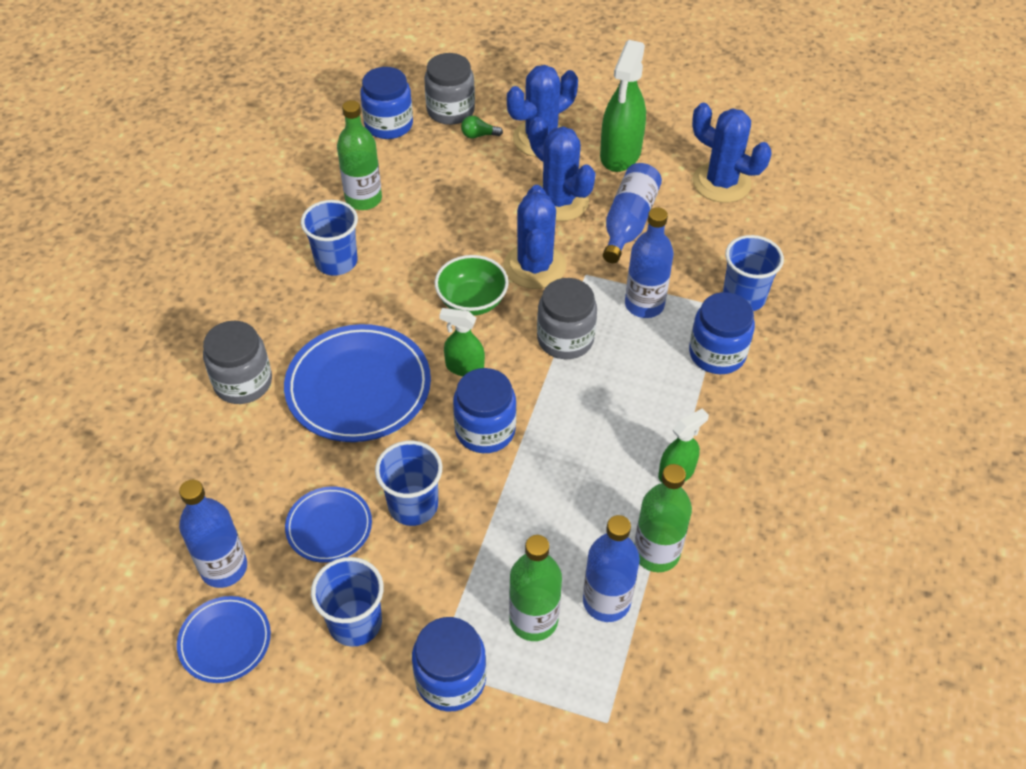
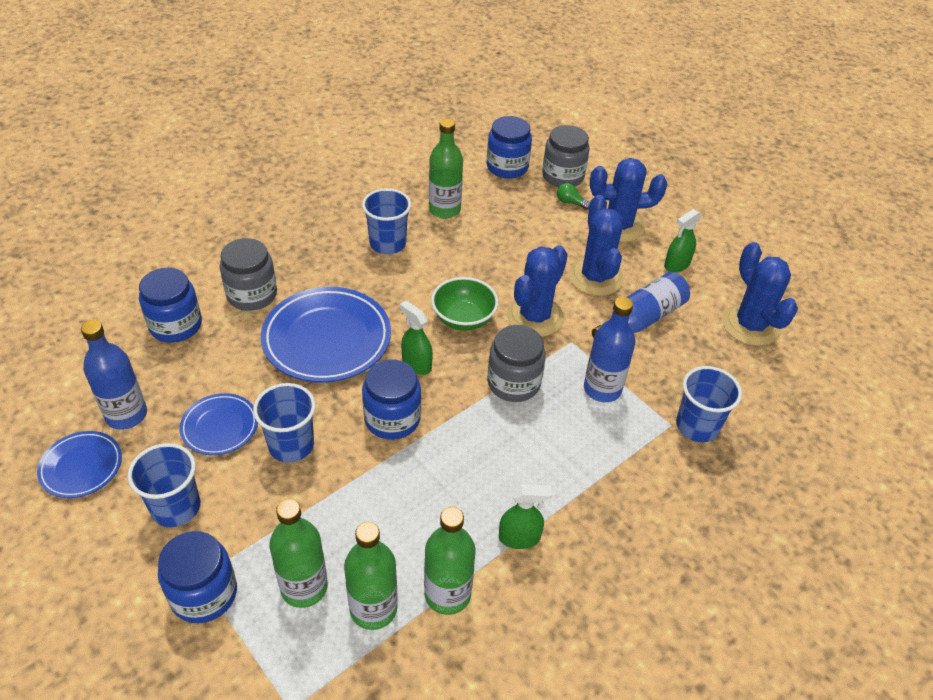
camera: 30 degrees right, 5 degrees down
(606, 601) = (373, 608): blue bottle -> green bottle
(620, 154) = (676, 265): green spray bottle -> green spray bottle, size x0.56
(717, 353) = (635, 460): blue jar -> blue jar (176, 325)

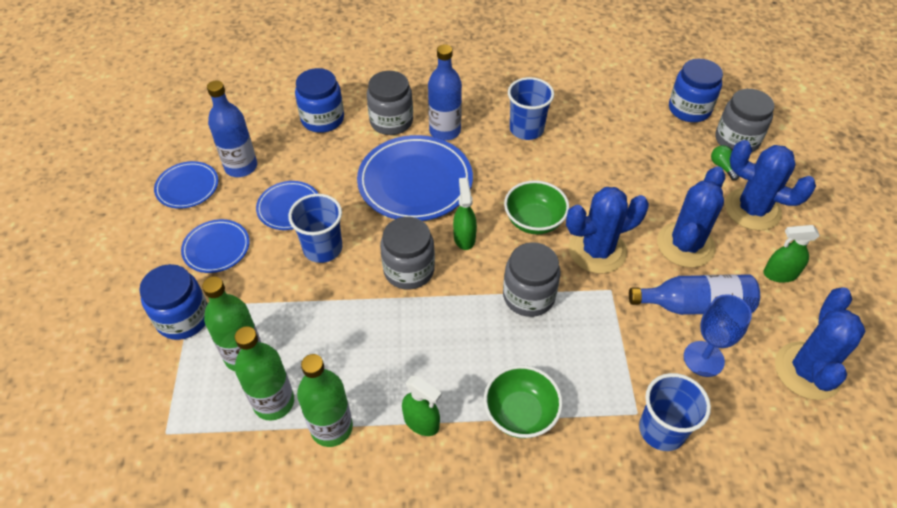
camera: 40 degrees right, 5 degrees up
(176, 507) = (216, 248): blue cup -> blue plate
(392, 419) = (409, 270): blue jar -> grey jar
(444, 210) = (599, 122): green bottle -> none
(589, 479) = (520, 413): none -> green bowl
(602, 389) = (601, 345): blue bottle -> blue bottle (445, 131)
(680, 356) = (703, 359): none -> blue goblet

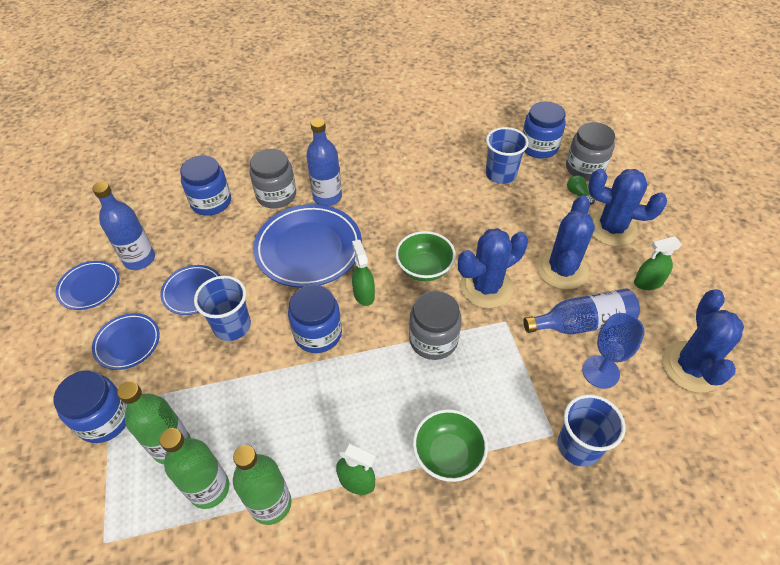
camera: 10 degrees left, 0 degrees up
(409, 270) = (318, 333): grey jar -> blue jar
(526, 129) = (401, 185): blue cup -> blue cup (501, 174)

